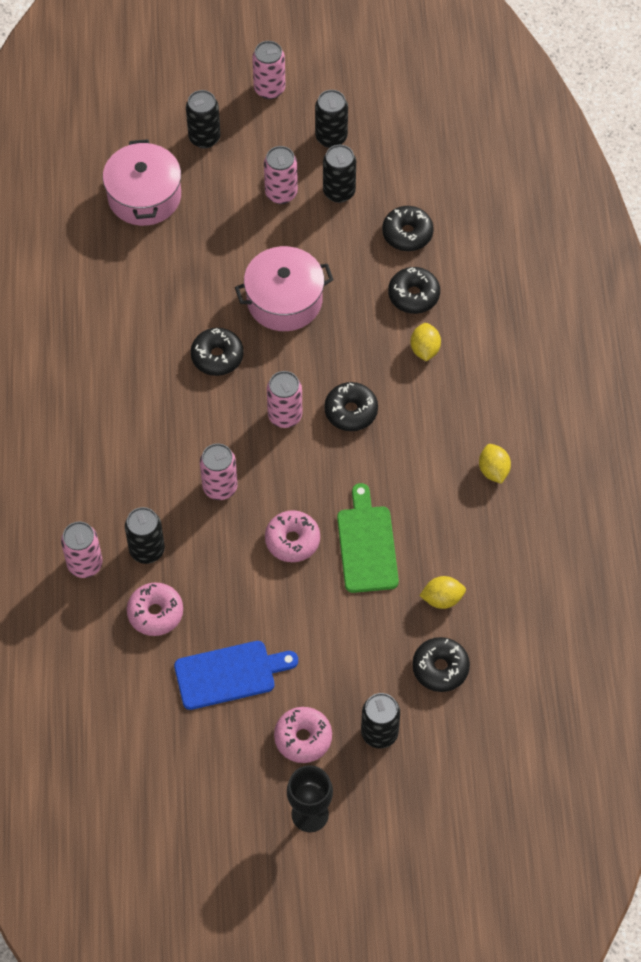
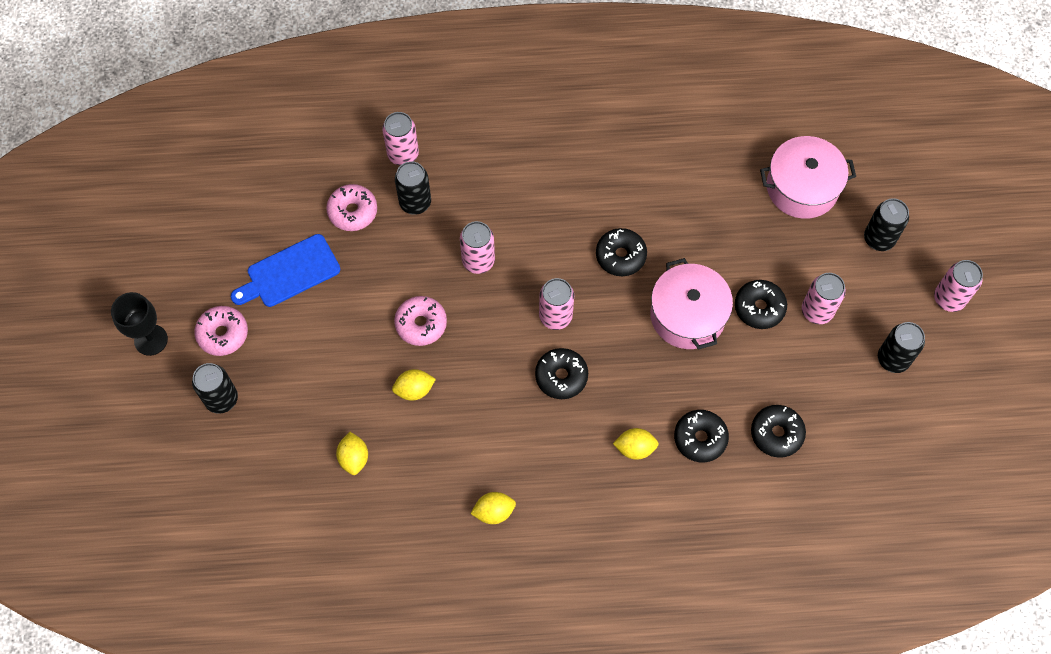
camera: 90 degrees right, 5 degrees up
(229, 674) = (289, 273): blue cutting board -> blue cutting board turned 75 degrees clockwise
(339, 192) = (824, 366): black can -> none
(366, 545) = (414, 390): green cutting board -> yellow lemon
(440, 668) = (282, 454): black donut -> black donut (759, 308)

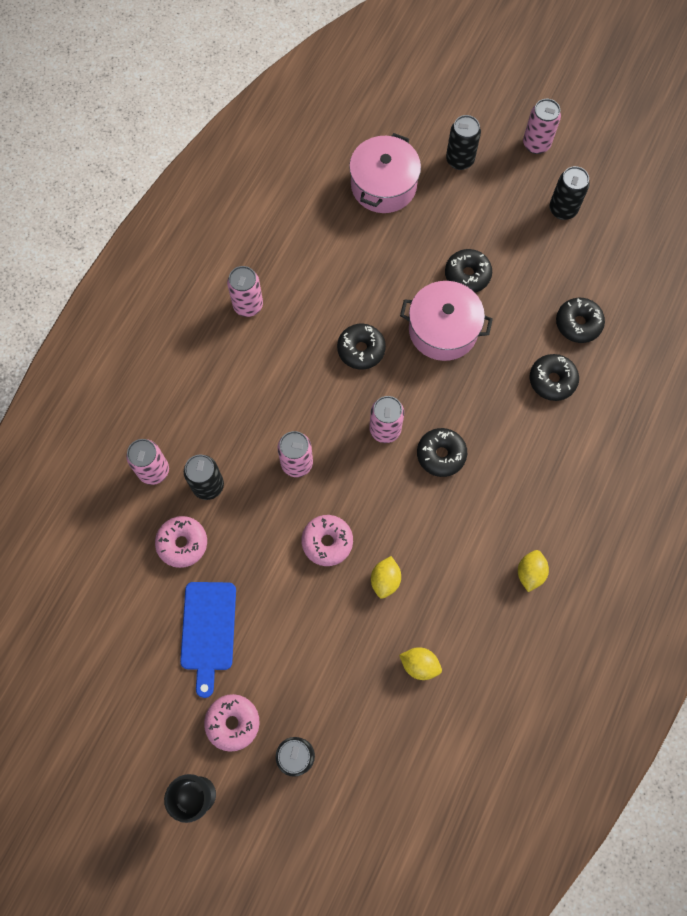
camera: 60 degrees left, 5 degrees up
(635, 448) = (534, 433): yellow lemon -> none
(817, 311) = (494, 237): pink can -> pink can (248, 305)

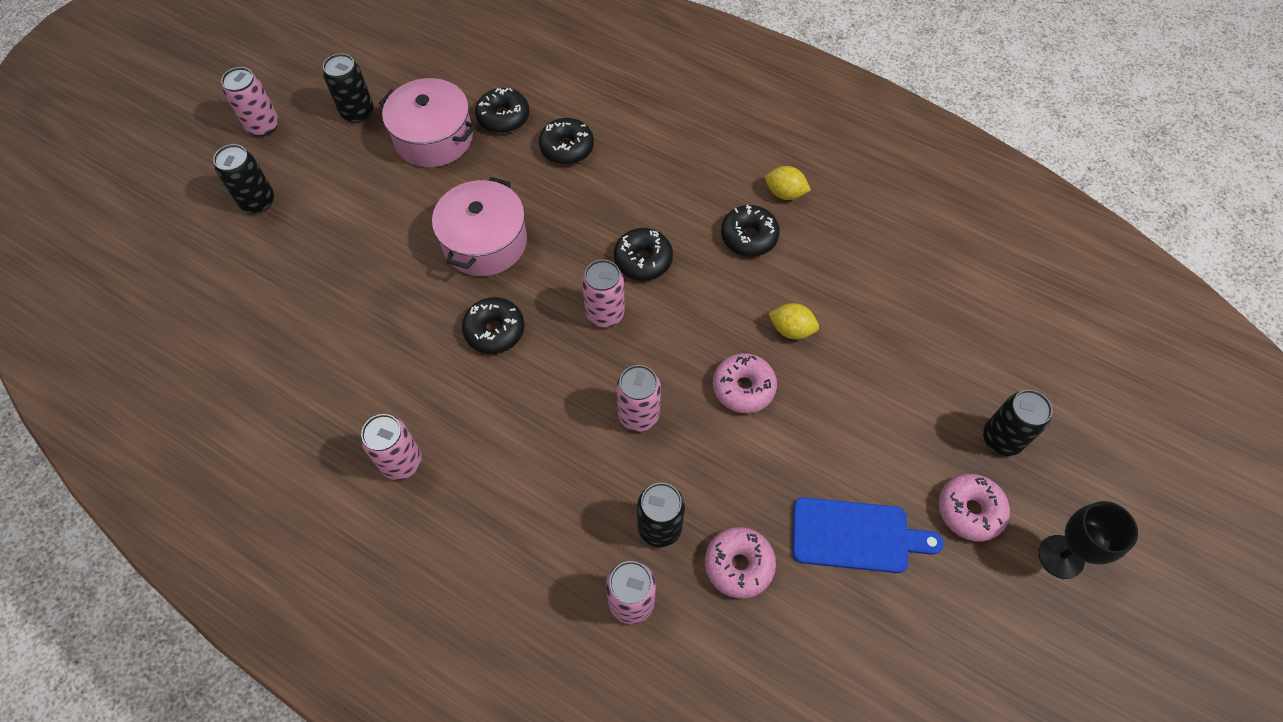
camera: 85 degrees left, 10 degrees down
(383, 185) = (267, 286): pink pot -> pink pot (434, 138)
(419, 665) = (888, 305): yellow lemon -> none
(467, 275) = (418, 211): black donut -> black donut (749, 237)

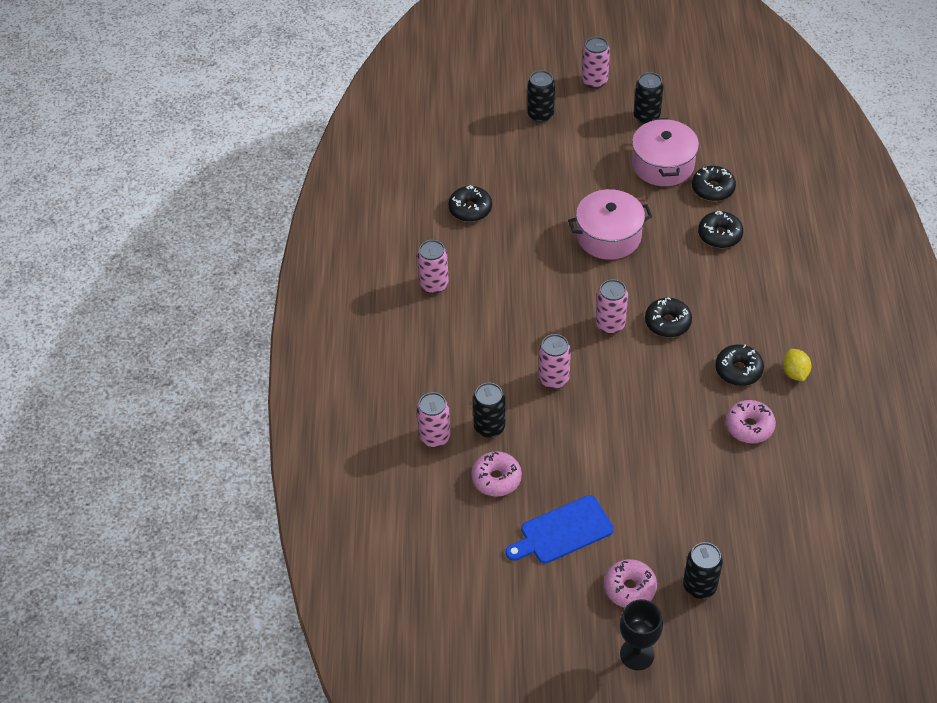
camera: 60 degrees right, 10 degrees down
(494, 331) = (551, 277): black donut -> black donut (470, 209)
(743, 388) = (618, 423): pink donut -> pink donut (749, 426)
(791, 330) = (684, 429): yellow lemon -> none
(856, 535) = (562, 531): blue cutting board -> blue cutting board turned 90 degrees clockwise

